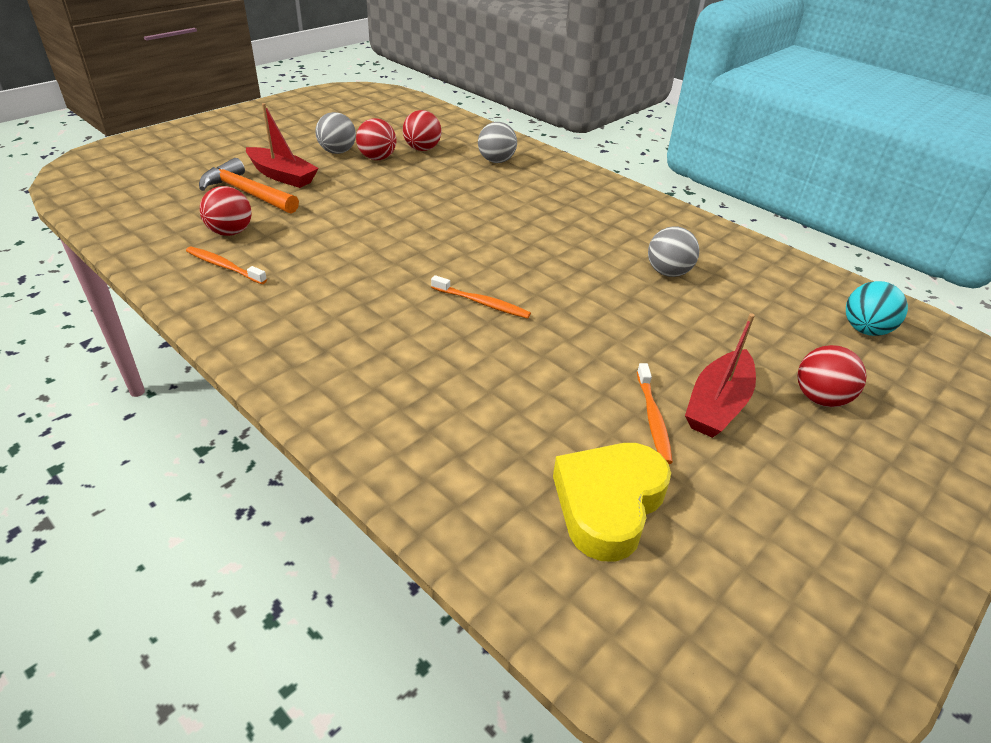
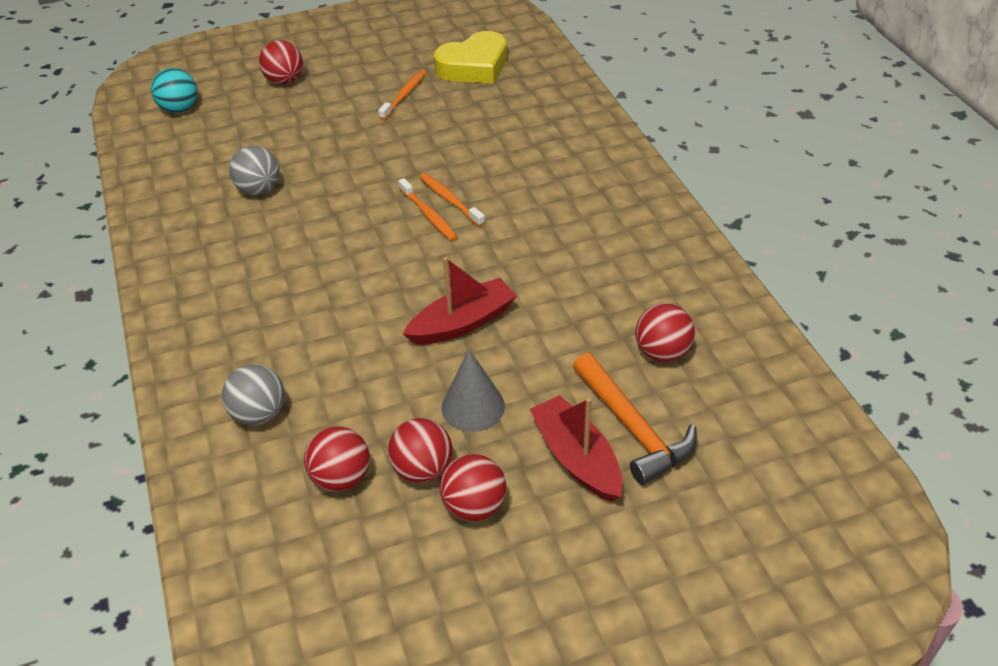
camera: 150 degrees left, 5 degrees up
(224, 266) = (673, 300): orange toothbrush -> orange toothbrush (428, 215)
(337, 152) = (474, 506): grey ball -> red ball
(363, 184) = (473, 406): none -> grey cone
(717, 405) = (354, 92): red boat -> red boat (463, 323)

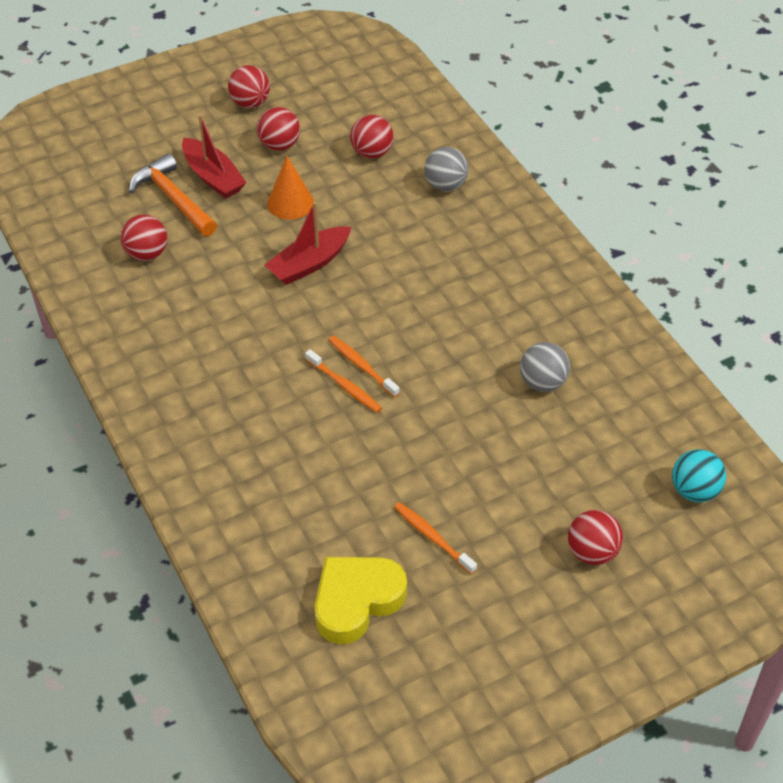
camera: 170 degrees right, 5 degrees up
(404, 95) = (433, 538): orange toothbrush -> orange toothbrush turned 120 degrees clockwise
(423, 469) = (318, 162): red ball -> red ball (250, 103)
(473, 406) = (290, 203): grey cone -> orange cone

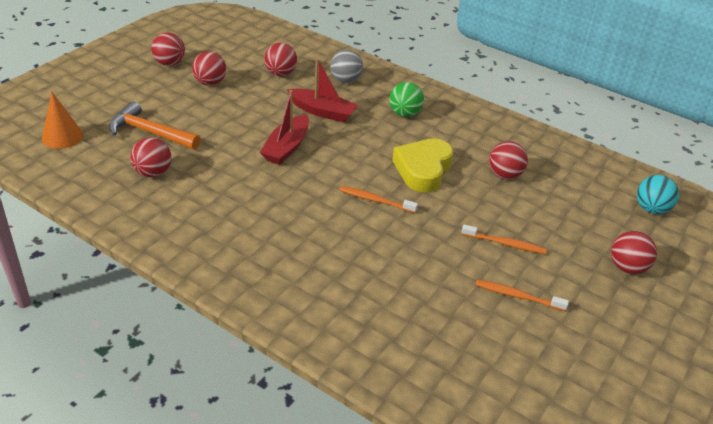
camera: 30 degrees left, 10 degrees down
(213, 177) = (173, 112): red boat -> red boat (322, 112)
(290, 203) = (244, 114): orange cone -> orange cone (62, 137)
(344, 386) = (373, 216): orange toothbrush -> orange toothbrush (504, 243)
(356, 601) = (502, 362): yellow heart -> yellow heart (423, 169)
(484, 257) = (404, 114): none -> green ball
(542, 382) = (504, 175): grey ball -> red ball

